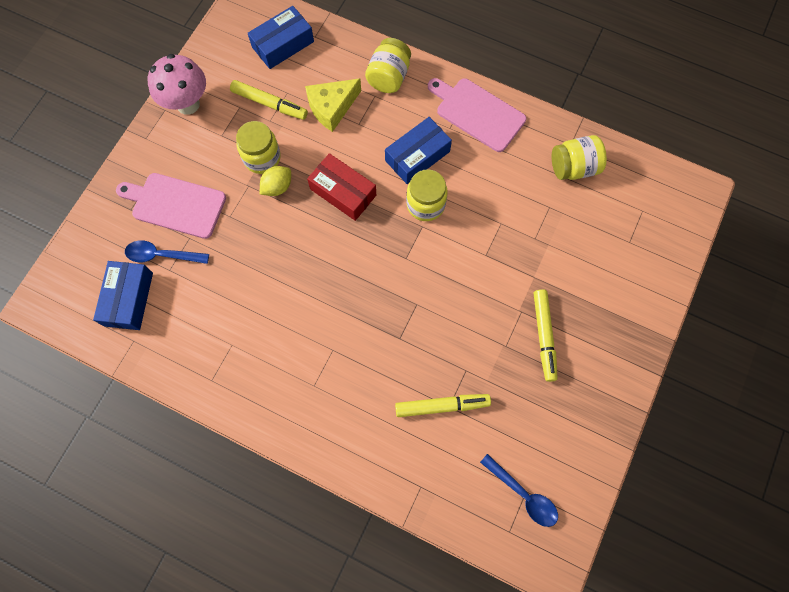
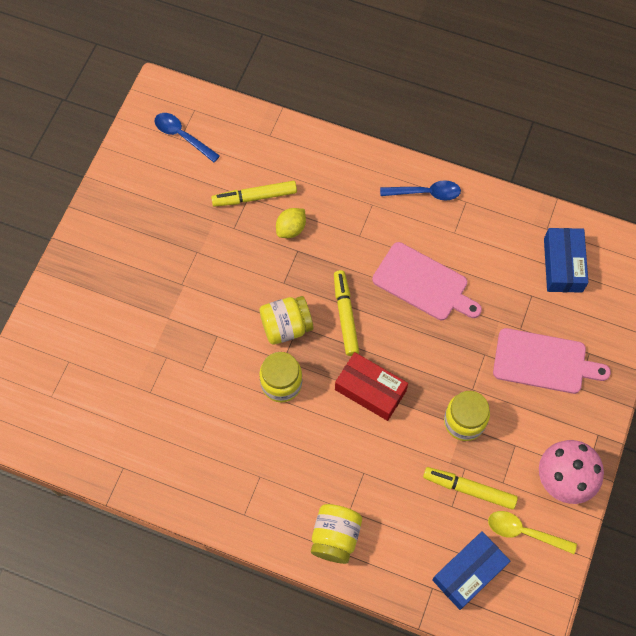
camera: 175 degrees right, 5 degrees down
(162, 255) = (543, 309): blue spoon -> blue spoon (425, 193)
(230, 69) = (524, 532): none -> yellow spoon
(277, 187) = (441, 390): yellow lemon -> yellow lemon (291, 229)
(332, 108) = (396, 490): yellow cheese -> none
(417, 156) = (294, 438): blue box -> none
(477, 113) = (228, 498): pink cutting board -> pink cutting board (423, 283)
(543, 336) = (161, 263): yellow marker -> yellow marker (345, 315)
(573, 167) = (121, 439): yellow jar -> yellow jar (286, 327)

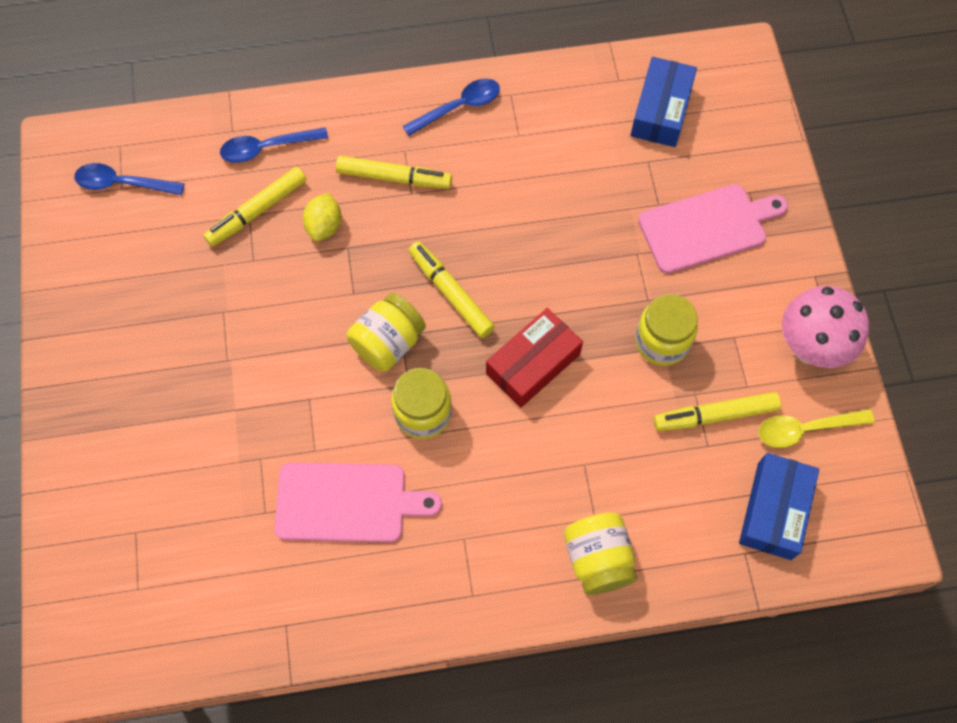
camera: 30 degrees left, 0 degrees up
(285, 158) = (267, 148): none -> blue spoon
(354, 219) = (394, 178): none -> yellow marker
(370, 390) = (533, 364): red box -> red box turned 45 degrees counterclockwise
(423, 283) = (519, 210): pink cutting board -> pink cutting board (347, 502)
(563, 265) = (661, 111): blue box -> blue box turned 45 degrees clockwise

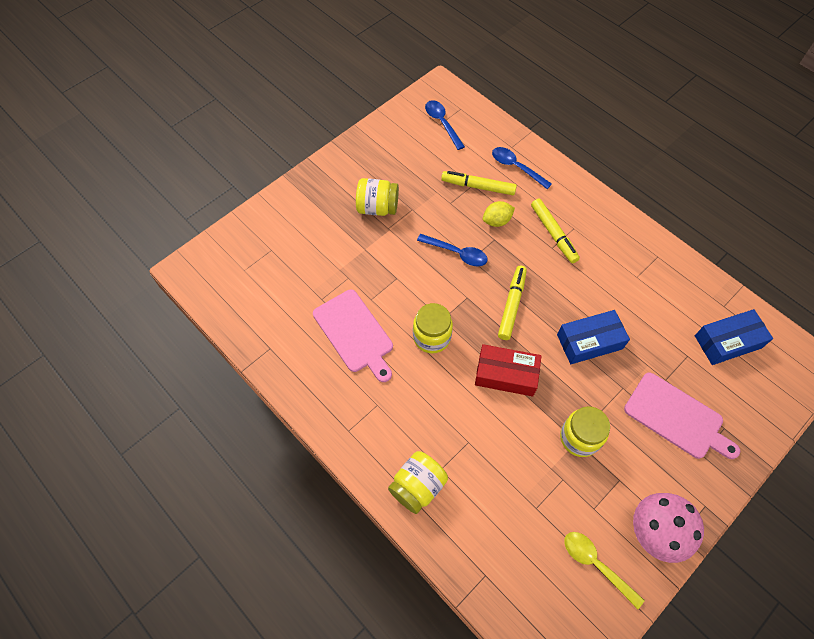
camera: 55 degrees right, 5 degrees down
(388, 343) = (457, 294): yellow jar -> yellow jar (377, 207)
(458, 107) = (624, 236): blue spoon -> blue spoon (457, 253)
(715, 415) = (559, 500): yellow marker -> none
(774, 510) = (526, 577): blue box -> blue box (589, 342)

